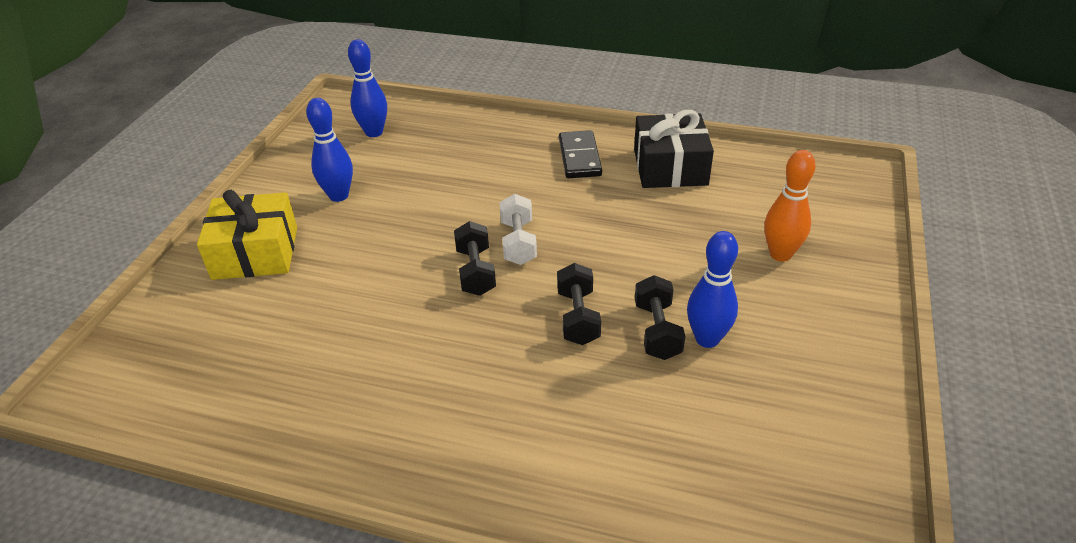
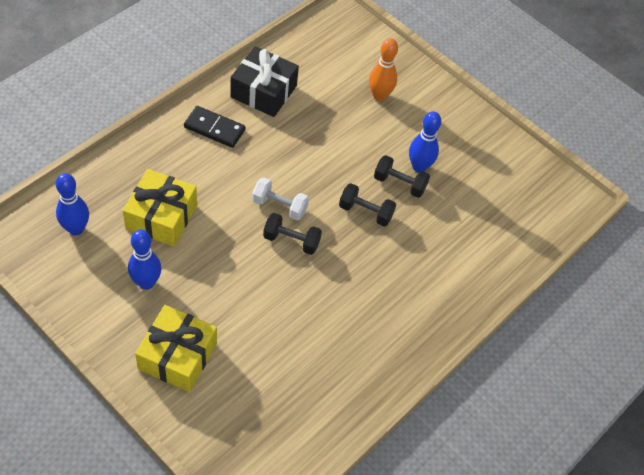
camera: 70 degrees left, 15 degrees up
(430, 172) = (161, 217): none -> yellow gift

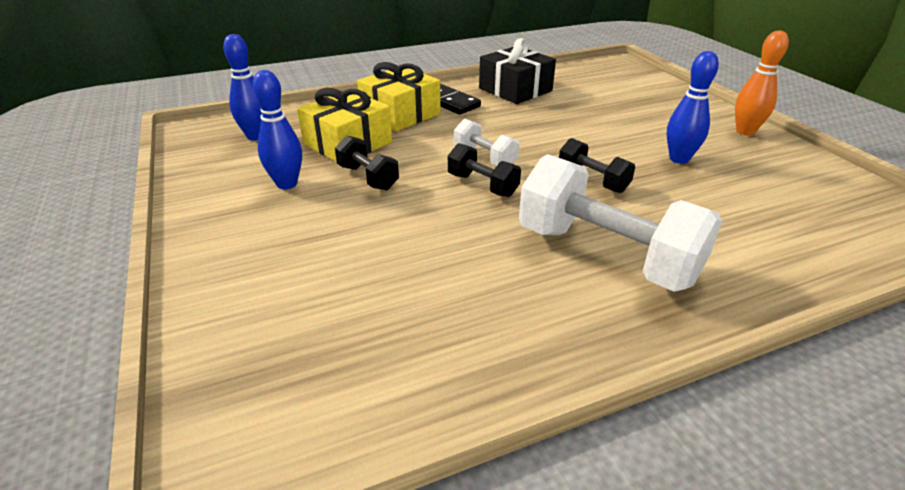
camera: 30 degrees right, 20 degrees down
(177, 356) = (261, 251): yellow gift -> yellow gift (400, 114)
(379, 96) = (644, 108): orange bowling pin -> orange bowling pin (745, 131)
(394, 289) = (606, 255): none -> white dumbbell
(399, 184) = (647, 167): black dumbbell -> black dumbbell (368, 178)

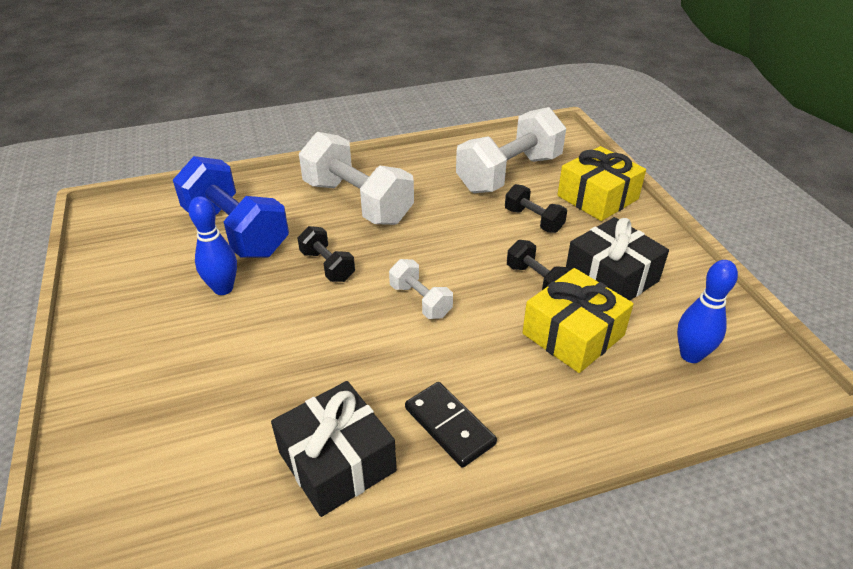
camera: 175 degrees left, 5 degrees up
(287, 184) = (611, 277): blue bowling pin -> black gift
(372, 323) = (509, 174): none -> white dumbbell
(400, 114) = (520, 396): yellow gift -> yellow gift (597, 197)
(482, 185) = (430, 266): black dumbbell -> black dumbbell (533, 220)
(730, 209) = (236, 231): none -> blue dumbbell
(745, 131) = (103, 329): orange bowling pin -> none

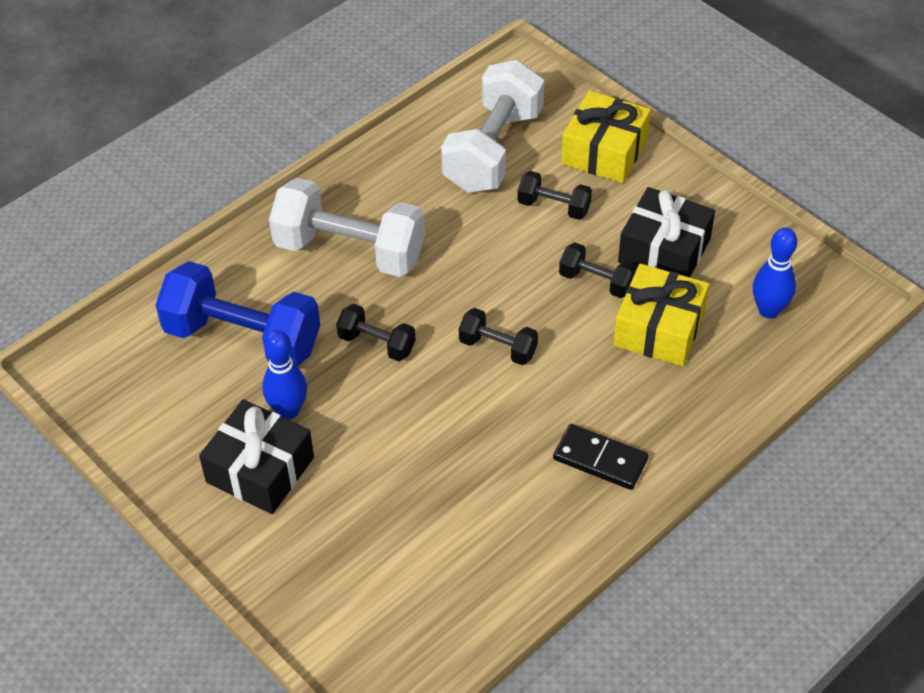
camera: 25 degrees left, 10 degrees up
(337, 461) = (526, 528): black gift -> black gift (260, 470)
(420, 301) = (498, 347): white dumbbell -> black dumbbell

